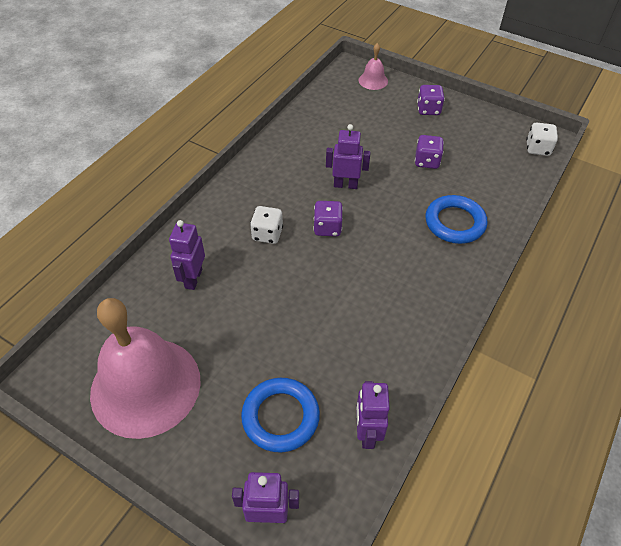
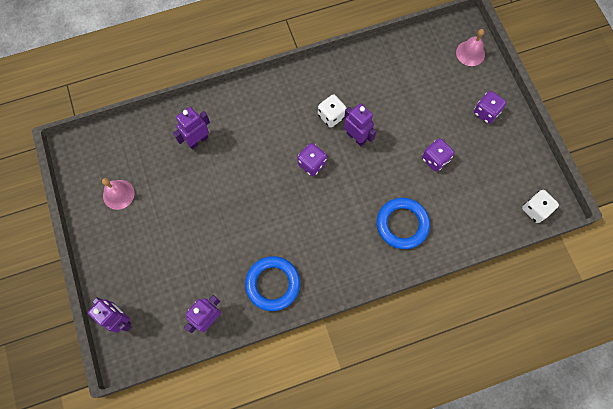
camera: 40 degrees right, 20 degrees up
(145, 386) = (118, 194): pink bell -> pink bell, size x0.42
(267, 234) = (269, 140): white dice -> white dice (331, 116)
(280, 417) = (172, 270): blue ring -> blue ring (273, 284)

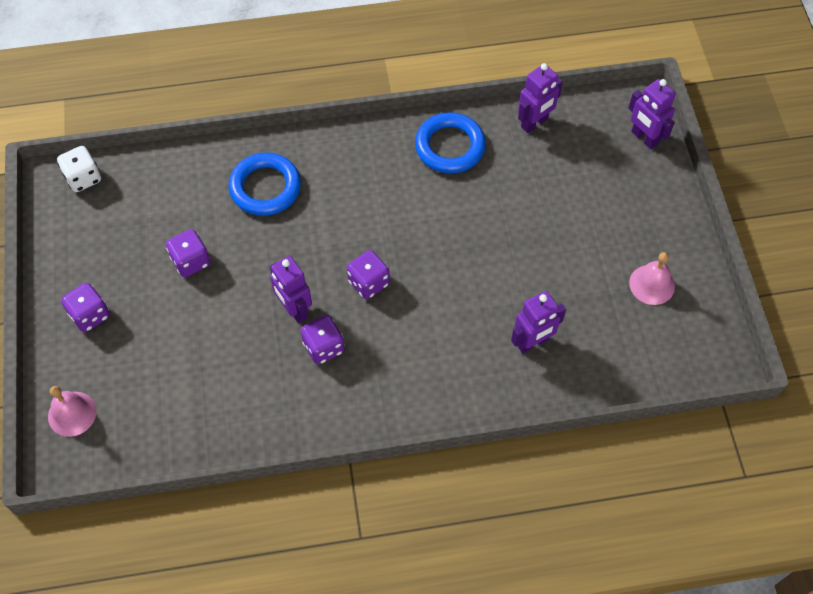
camera: 170 degrees left, 10 degrees down
(331, 116) = (323, 347): white dice -> purple dice

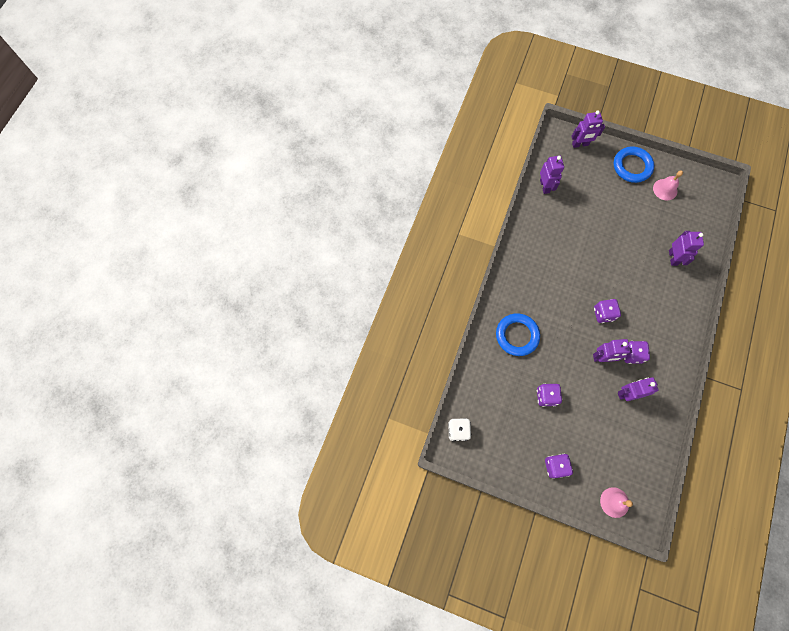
camera: 60 degrees left, 10 degrees up
(254, 365) = (627, 394): none -> purple robot
(450, 146) = (538, 232): blue ring -> blue ring (632, 166)

